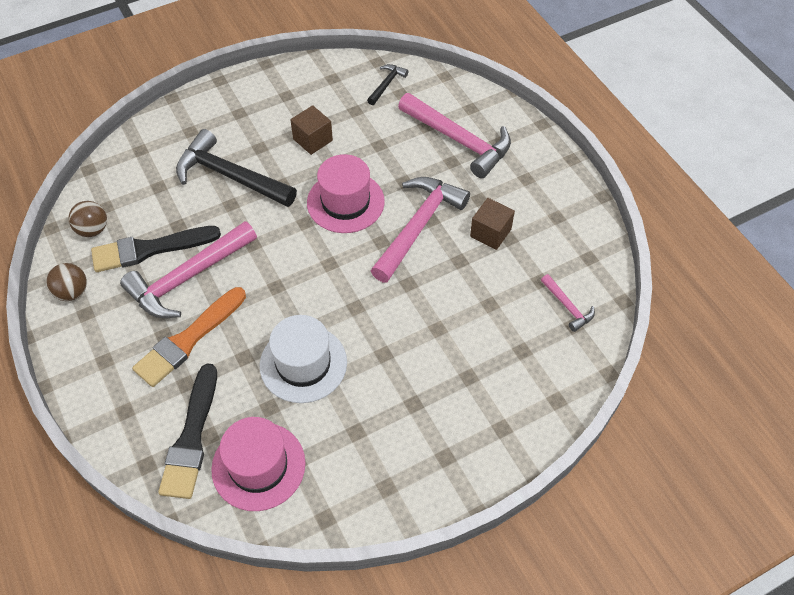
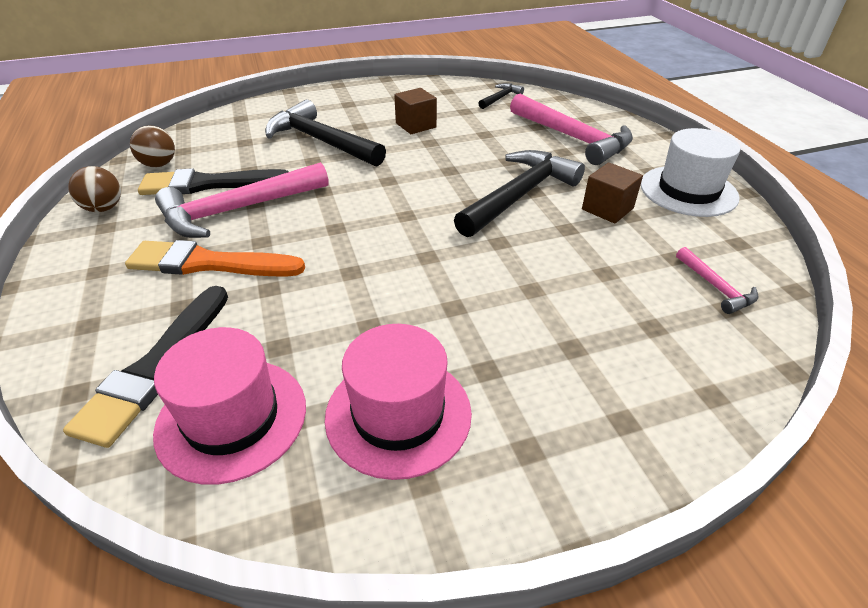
camera: 10 degrees right, 15 degrees down
(188, 340) = (209, 263): orange brush -> orange brush turned 45 degrees clockwise
(303, 364) = (342, 304): white hat -> white hat (688, 191)
(345, 202) = (438, 169): pink hat -> pink hat (398, 414)
(418, 226) = (519, 195): pink hammer -> black hammer

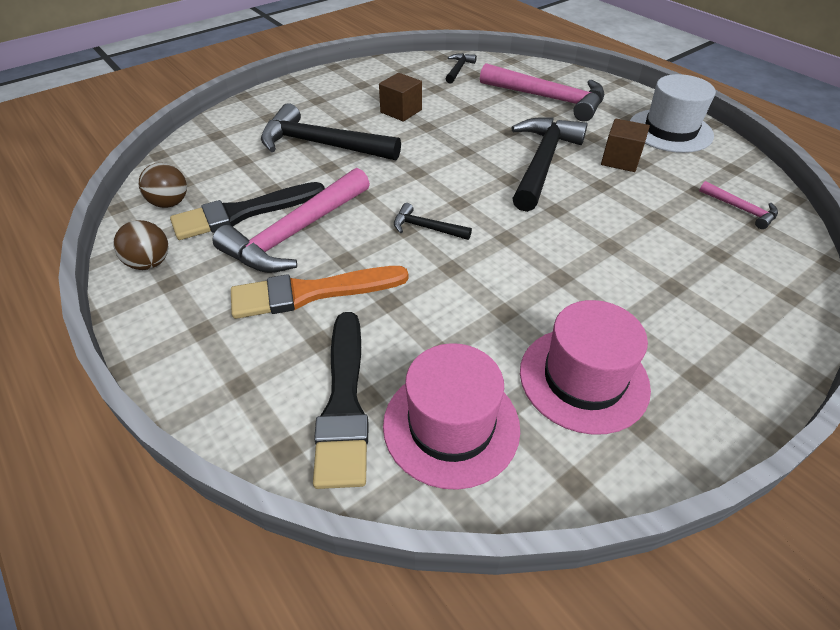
camera: 20 degrees left, 5 degrees up
(356, 231) = (426, 228): none -> black hammer

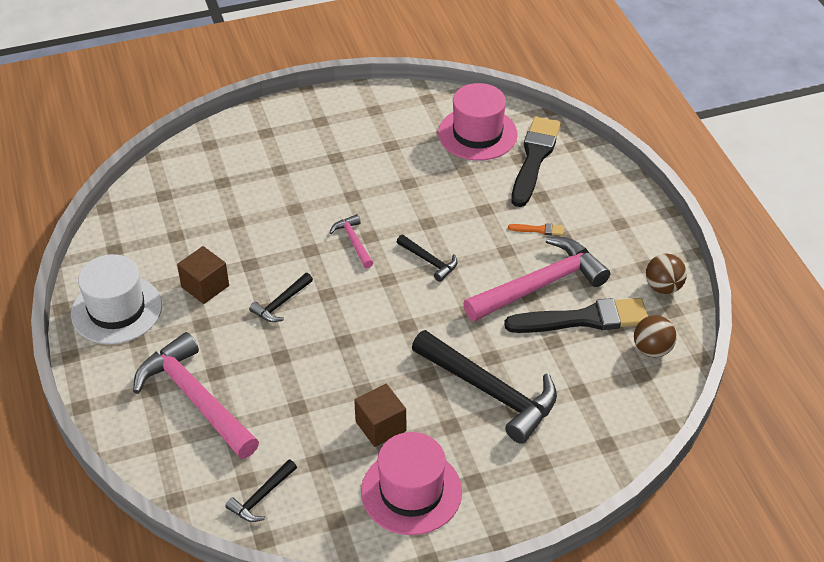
camera: 160 degrees left, 0 degrees up
(311, 293) = (538, 230): orange brush -> orange brush, size x0.41
(542, 163) = (281, 303): black hammer -> black hammer, size x0.47
(583, 379) = (387, 135): pink hat -> pink hat (411, 491)
(740, 209) = (161, 210): pink hammer -> pink hammer (353, 242)

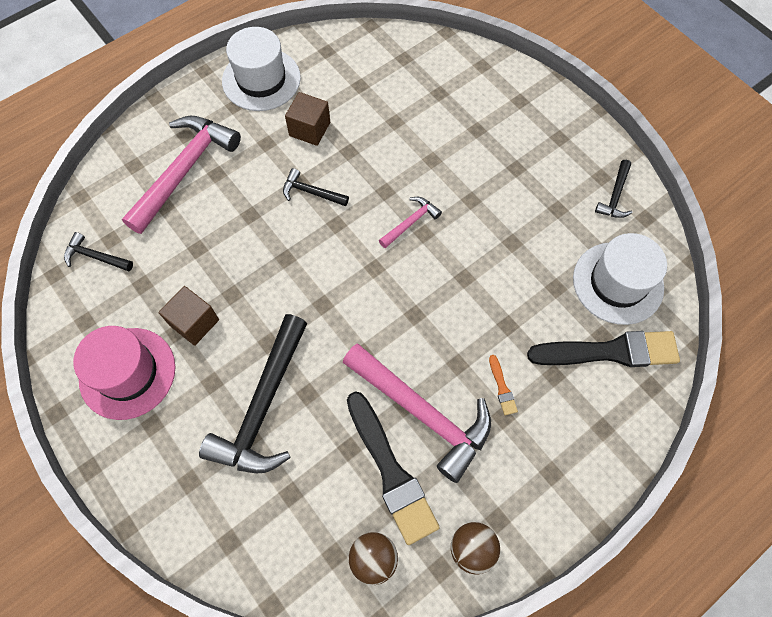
camera: 70 degrees right, 20 degrees up
(429, 261) = (412, 296): black hammer -> black hammer (615, 196)
(477, 134) = (617, 283): pink hat -> white hat

